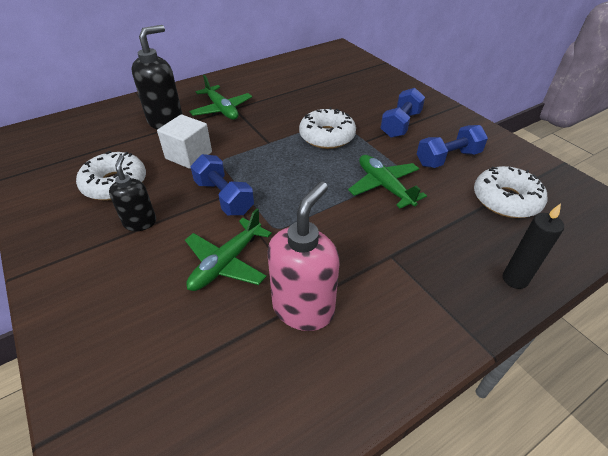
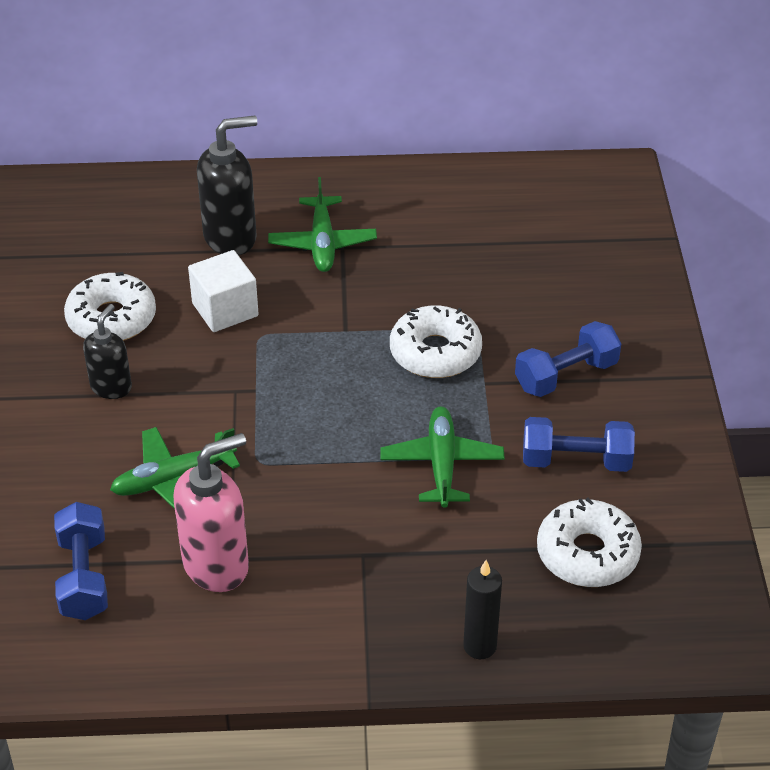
camera: 30 degrees right, 0 degrees up
(224, 197) = (227, 393): blue dumbbell -> blue dumbbell (84, 577)

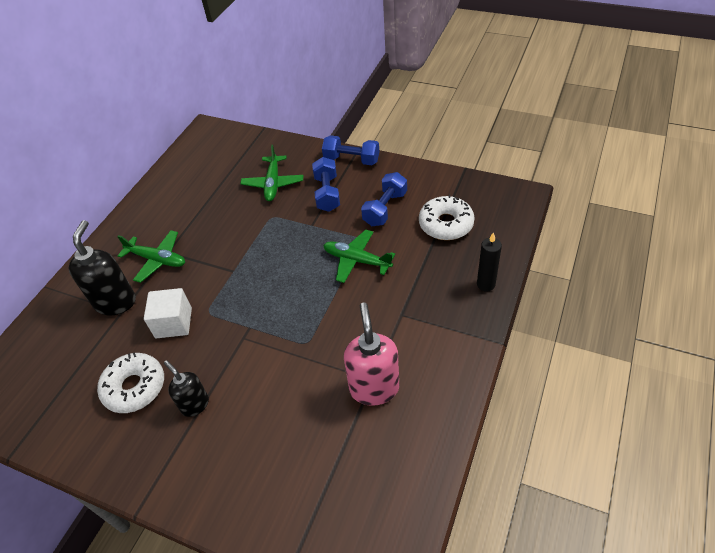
camera: 60 degrees left, 5 degrees up
(84, 577) = (347, 467): blue dumbbell -> blue dumbbell (351, 160)
(173, 479) = (294, 392): green plane -> green plane (273, 183)
(435, 352) = (277, 238): white donut -> none

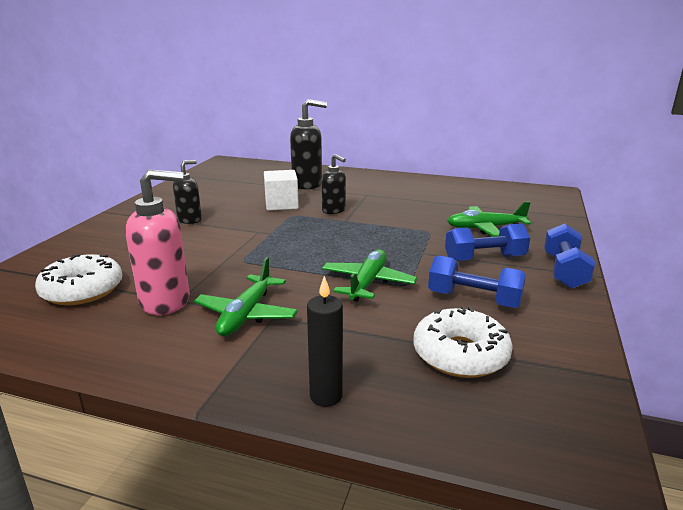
camera: 80 degrees right, 25 degrees down
(134, 387) = (217, 199): white donut -> white donut (82, 290)
(157, 260) = (356, 192): green plane -> green plane (246, 314)
(205, 279) = (334, 211): none -> black soap dispenser

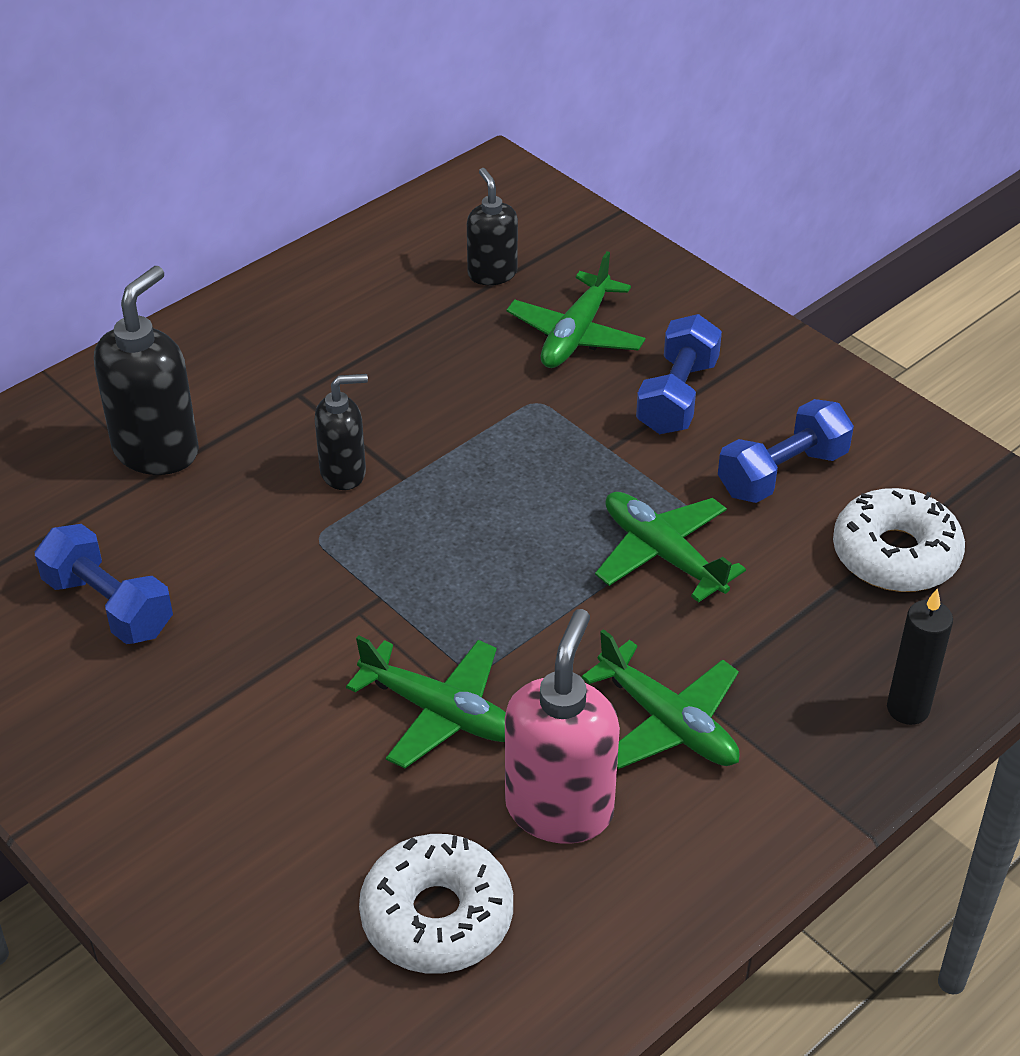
camera: 60 degrees left, 20 degrees up
(190, 220) = (208, 695): black soap dispenser -> black soap dispenser (492, 273)
(211, 260) = (440, 713): none -> green plane
(281, 204) = (243, 532): white cube -> none
(564, 271) = (768, 345): blue dumbbell -> blue dumbbell (108, 605)

